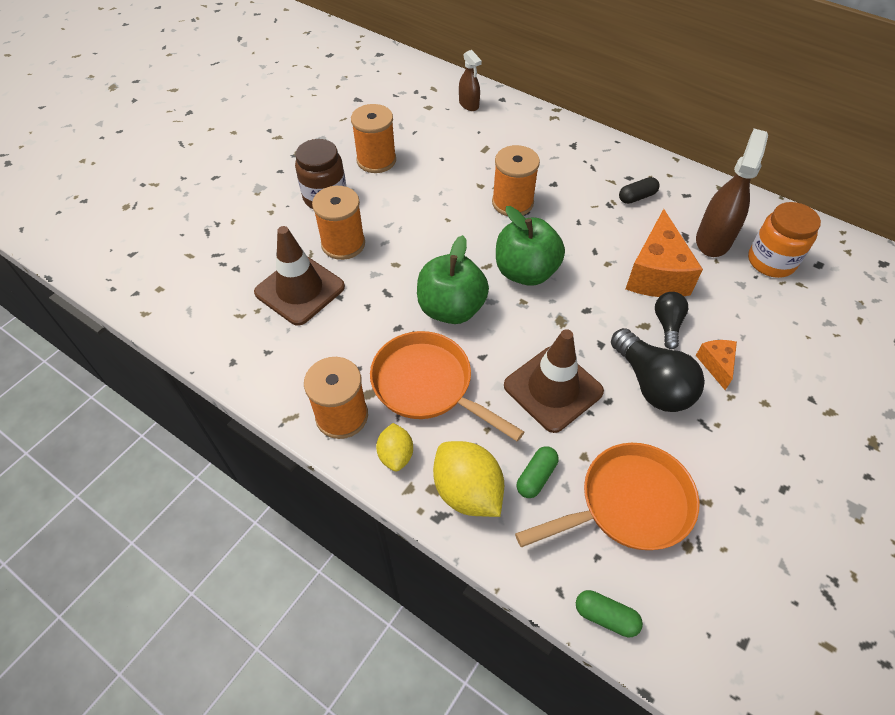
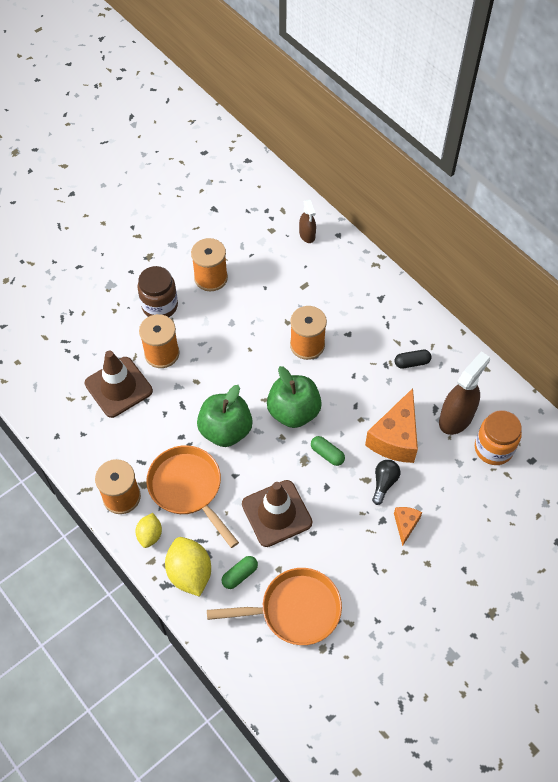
camera: 15 degrees right, 5 degrees up
(605, 616) = (249, 677): green capsule -> green capsule (327, 454)
(652, 384) = (350, 528): black light bulb -> none

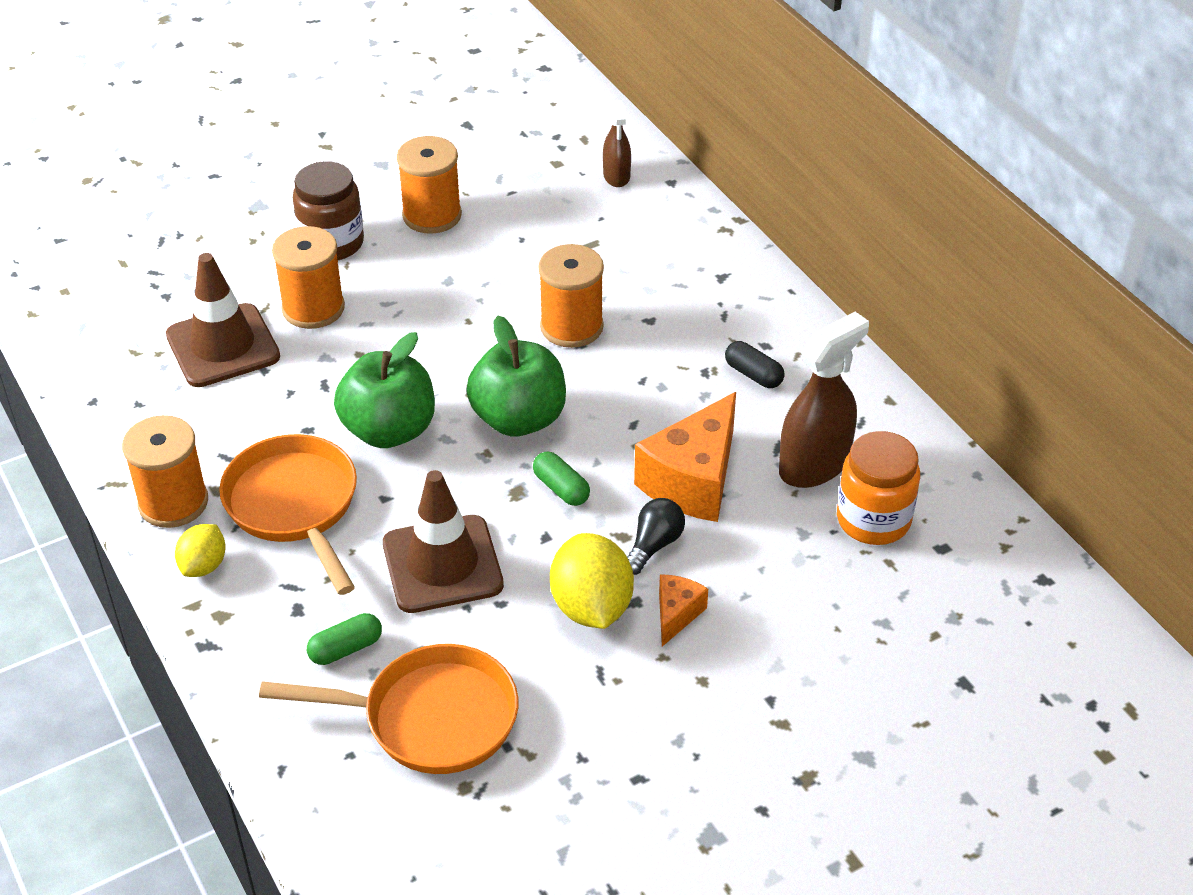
camera: 10 degrees right, 15 degrees down
(190, 573) = (256, 633): yellow lemon -> yellow lemon (591, 607)
(412, 362) = (753, 374): black capsule -> black capsule turned 45 degrees clockwise

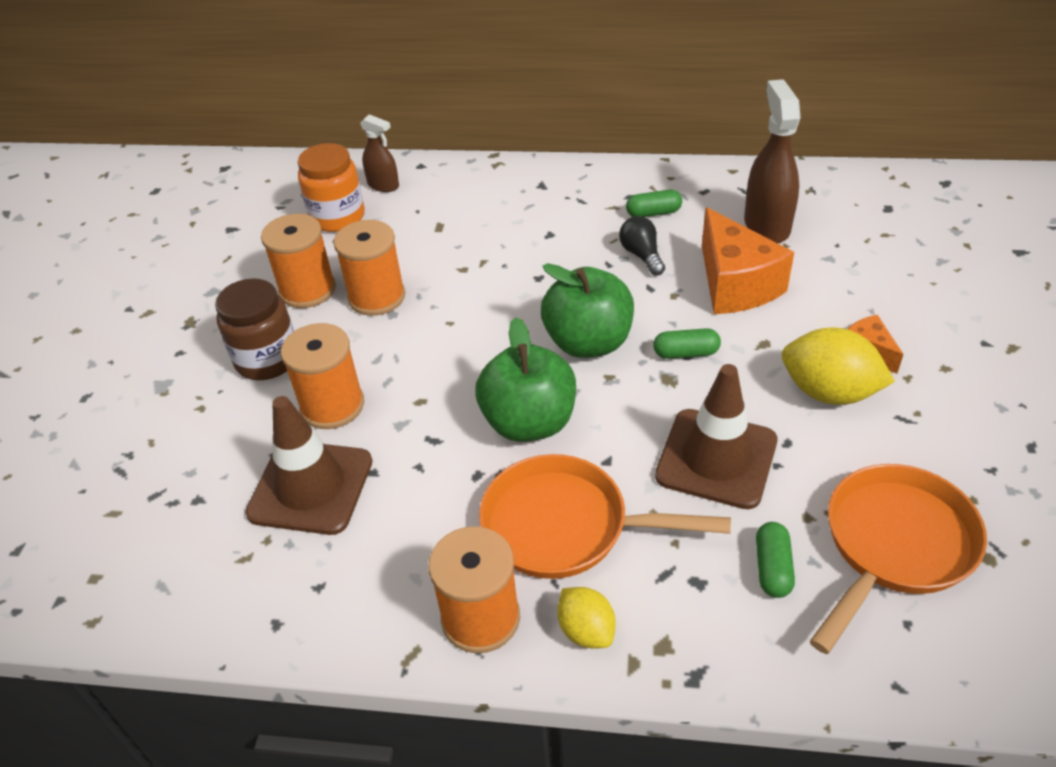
camera: 50 degrees left, 0 degrees up
(571, 327) = (516, 273): orange spool -> orange spool (377, 297)
(654, 545) = (786, 332): black light bulb -> black light bulb (641, 255)
(753, 374) = (653, 213): black capsule -> green capsule
(873, 520) = (840, 224): orange jar -> orange jar (337, 217)

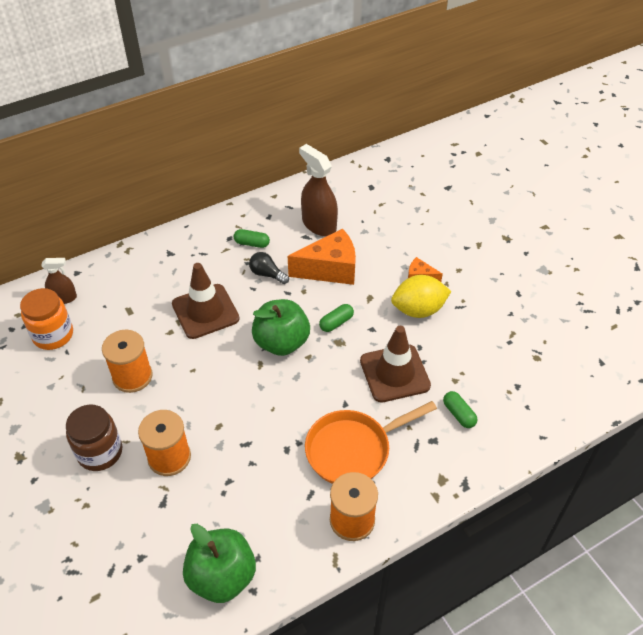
camera: 40 degrees left, 5 degrees up
(307, 290) = (82, 394): orange spool -> none
(311, 487) = (202, 510): brown traffic cone -> brown traffic cone (205, 311)
(529, 422) = (289, 405): green apple -> green apple (222, 576)
(586, 630) = (404, 494): yellow lemon -> none
(653, 213) = (252, 243): green capsule -> green capsule turned 60 degrees clockwise
(735, 284) = (330, 269): orange cheese -> orange cheese turned 45 degrees counterclockwise
(894, 545) = (498, 373): orange pan -> none

